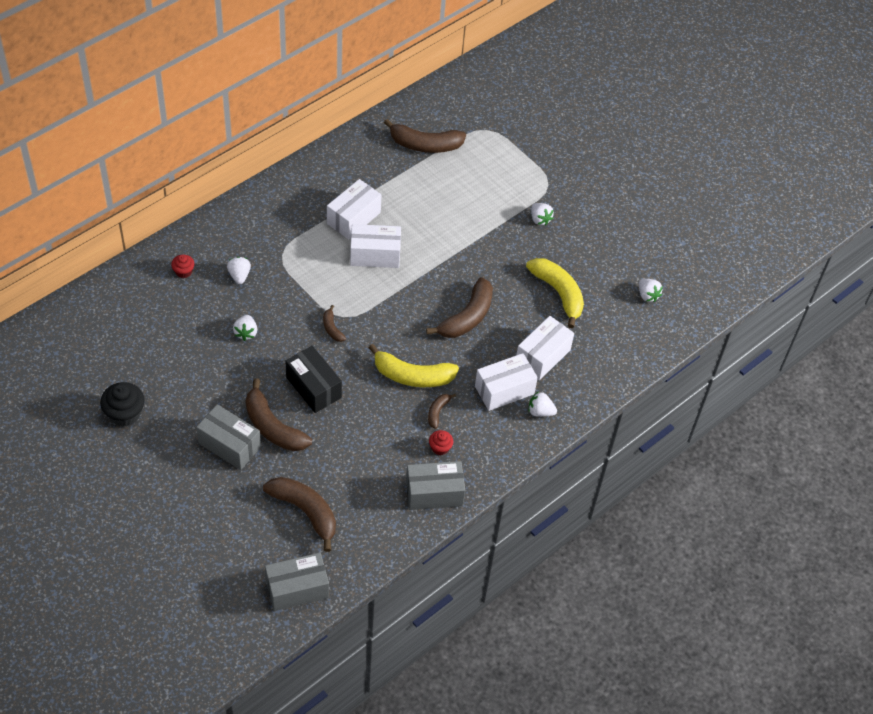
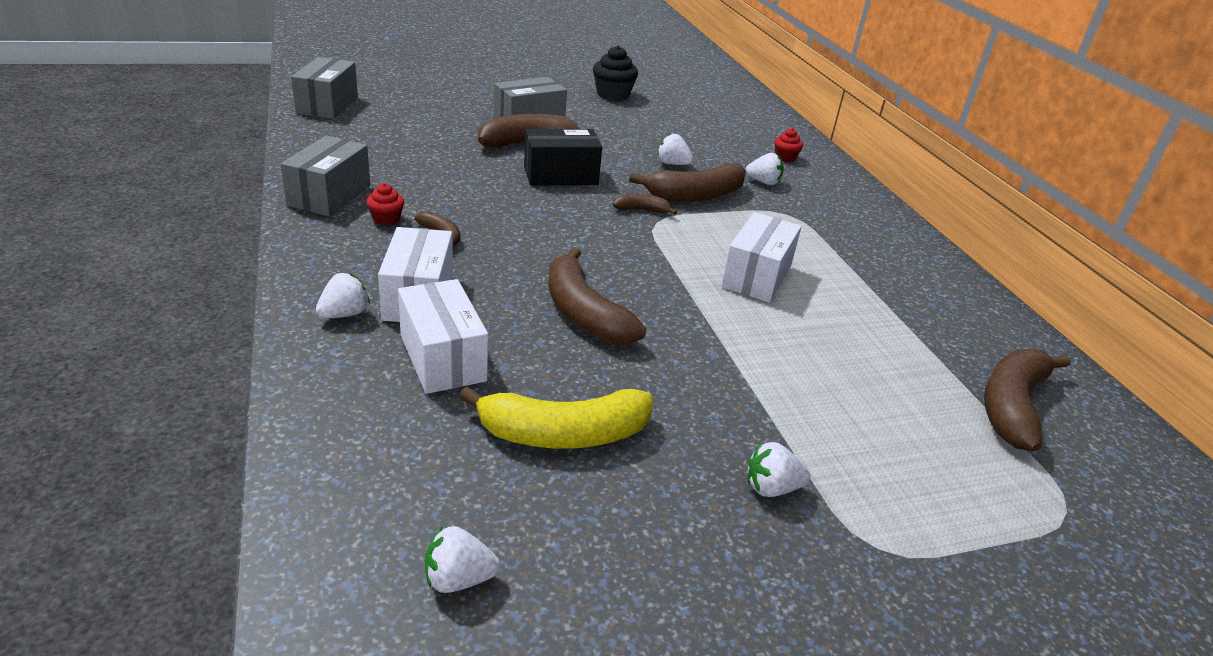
camera: 115 degrees right, 20 degrees down
(305, 511) = (406, 130): brown banana -> brown banana (696, 195)
(353, 218) = (839, 281): white box -> none
(412, 376) = (517, 237): yellow banana -> none

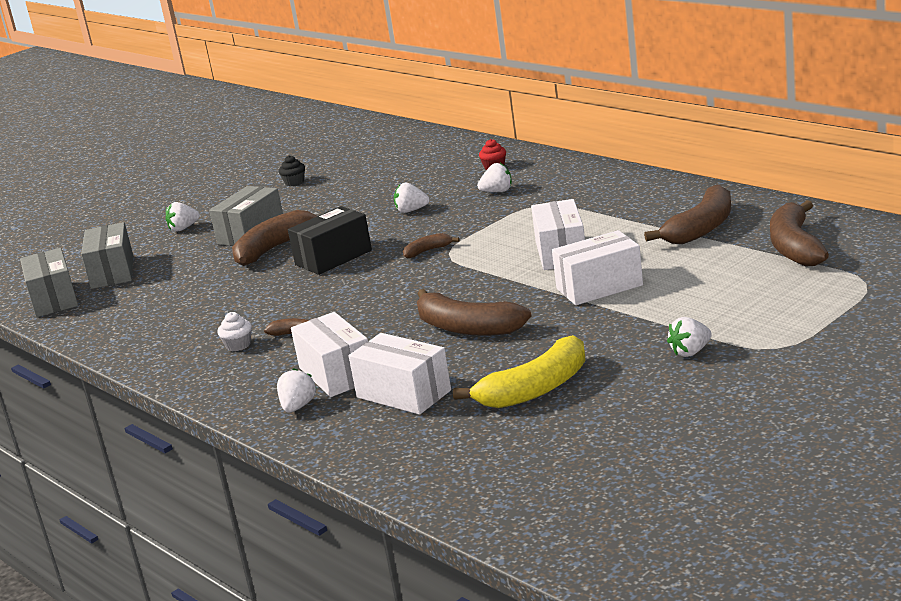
camera: 20 degrees left, 10 degrees down
(329, 195) = (167, 353): grey box -> grey box (112, 272)
(386, 219) = (238, 345): red cupcake -> white cupcake
(458, 579) = (558, 472): white strawberry -> white strawberry (183, 228)
(613, 95) = (294, 182): black cupcake -> black cupcake, size x0.57
(696, 195) = (456, 223): brown banana -> brown banana (701, 228)
(755, 338) = (599, 287): none -> white box

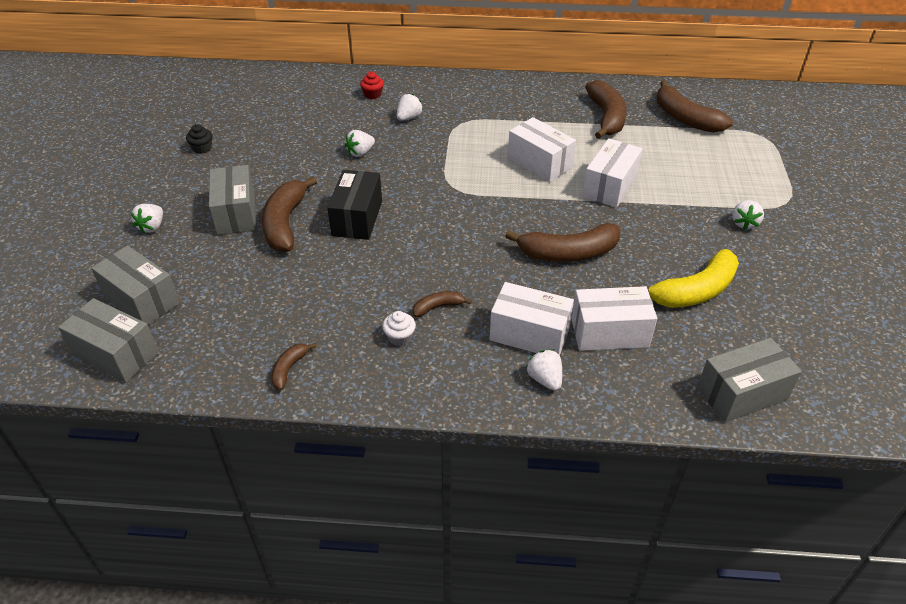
camera: 45 degrees left, 20 degrees up
(427, 251) = (432, 189): brown banana -> brown banana (289, 368)
(443, 473) = (741, 393): none -> grey box
(535, 389) = (694, 291): yellow banana -> yellow banana turned 45 degrees clockwise

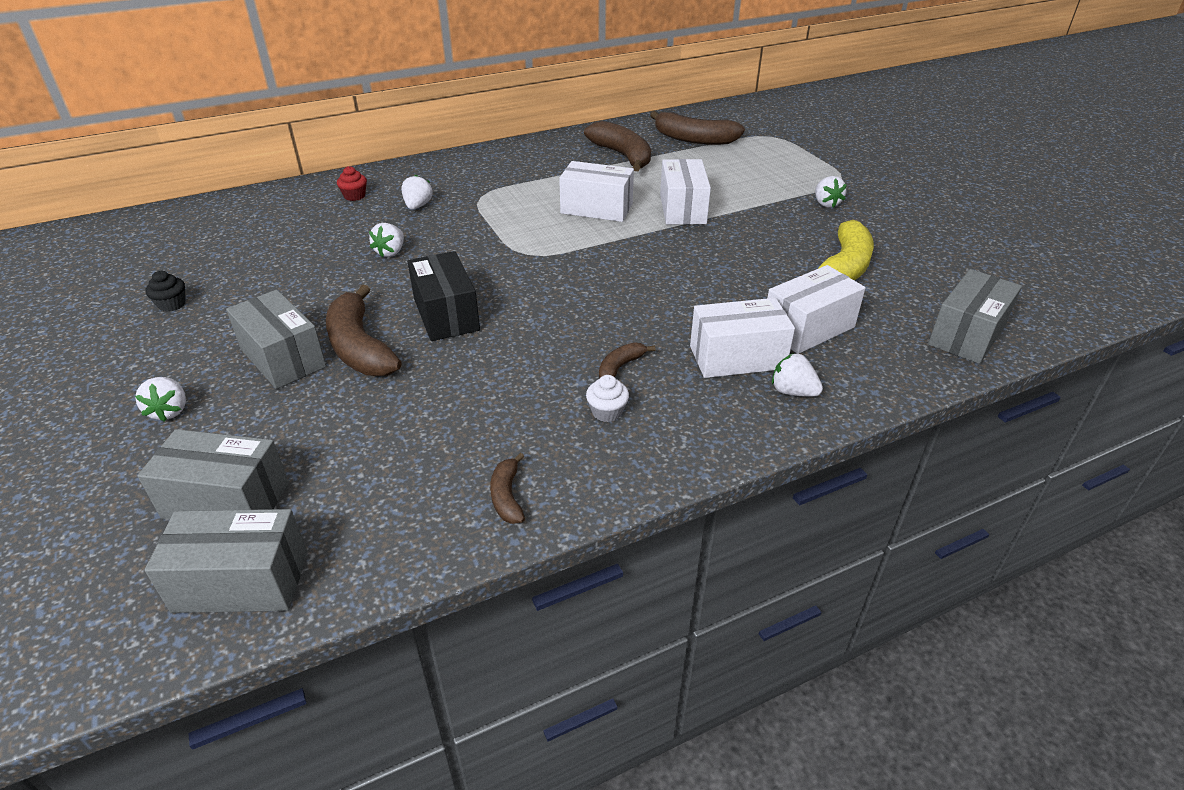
camera: 30 degrees left, 5 degrees down
(568, 253) = (701, 275): brown banana -> none

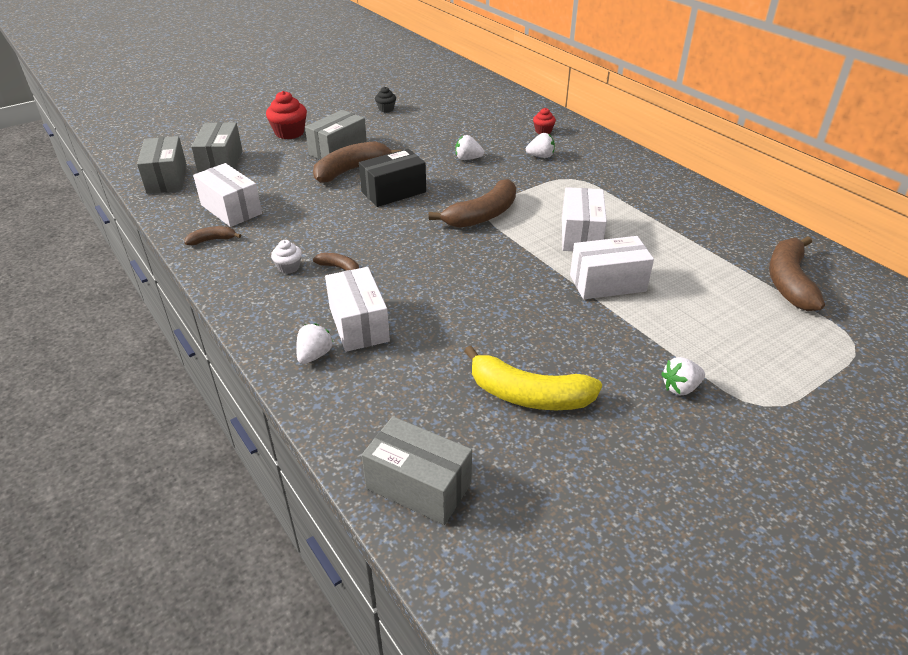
camera: 80 degrees right, 0 degrees up
(169, 411) = (289, 133): white strawberry -> red cupcake
(622, 155) = (706, 238): brown banana -> brown banana (482, 215)
(808, 328) = (409, 366): white box -> white box (231, 209)

